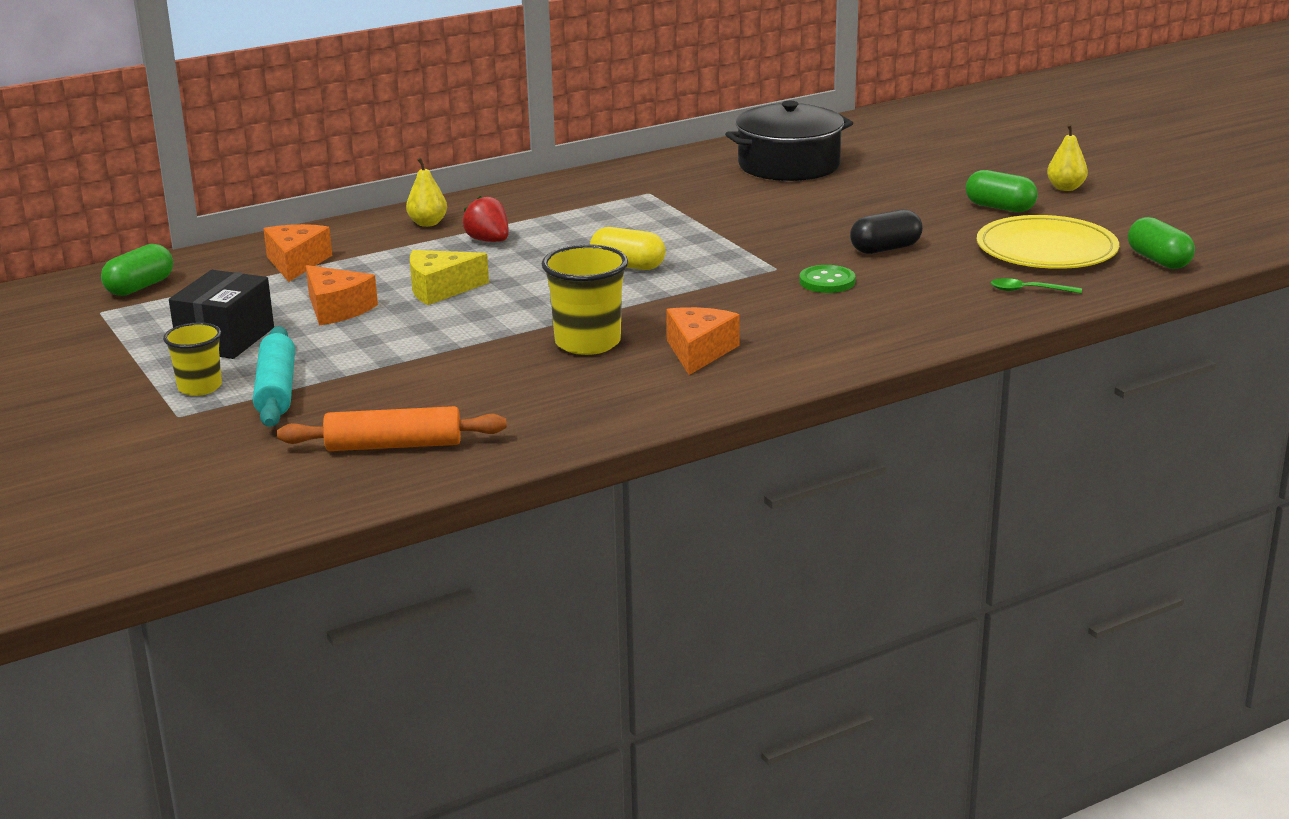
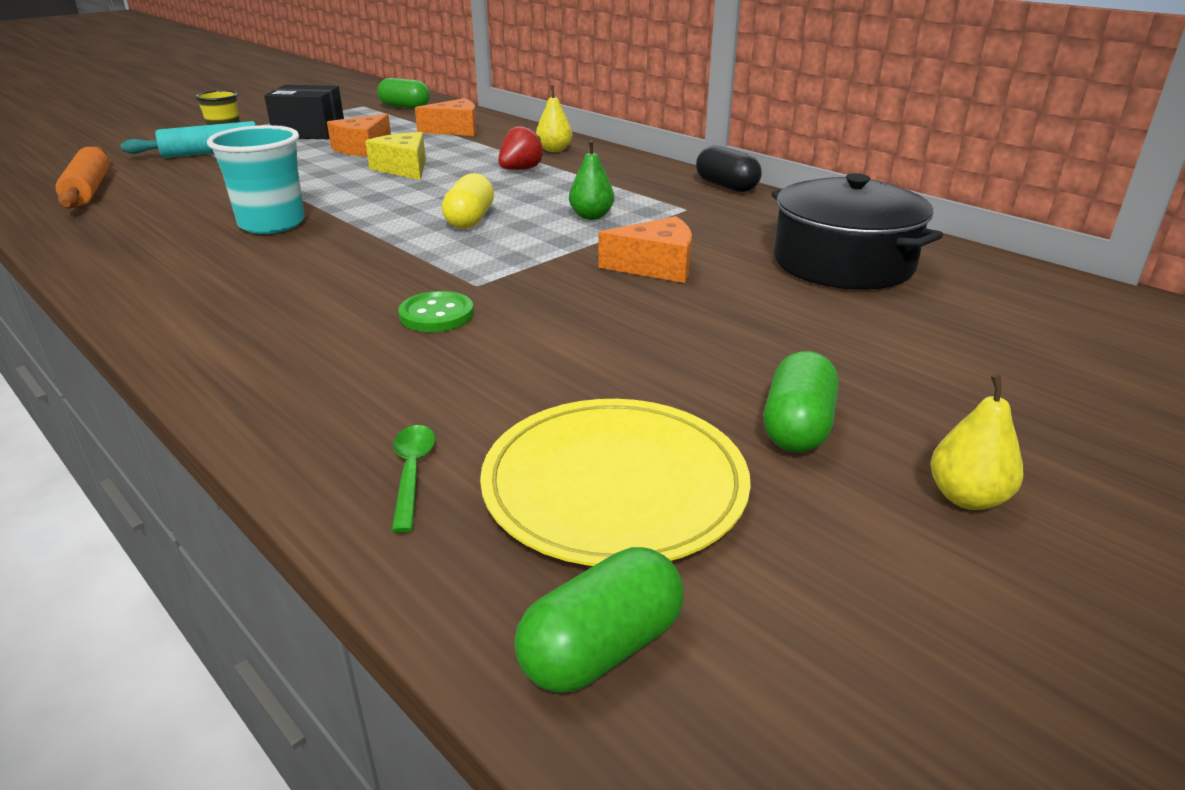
camera: 75 degrees right, 5 degrees up
(587, 343) = (272, 224): yellow cup -> turquoise cup
(647, 224) = (591, 216): none -> green pear
(699, 352) = (234, 268): orange cheese -> orange cheese (656, 266)
(885, 249) = (563, 343): black capsule -> black capsule (726, 186)

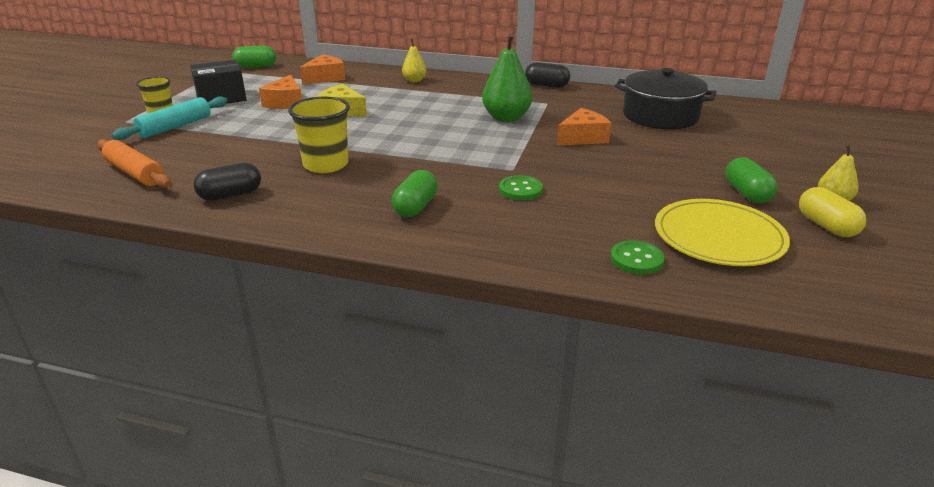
camera: 30 degrees left, 0 degrees up
(119, 233) = (230, 195): none -> black capsule
(272, 224) = (326, 165): turquoise cup -> yellow cup
(412, 473) = (636, 259): green spoon -> green button
(470, 220) = (443, 135): yellow capsule -> yellow capsule (826, 226)
(520, 170) = (417, 97): red strawberry -> none
(591, 216) = (506, 118): green pear -> green pear, size x1.77
(601, 648) = (799, 289): green capsule -> green capsule (415, 207)

